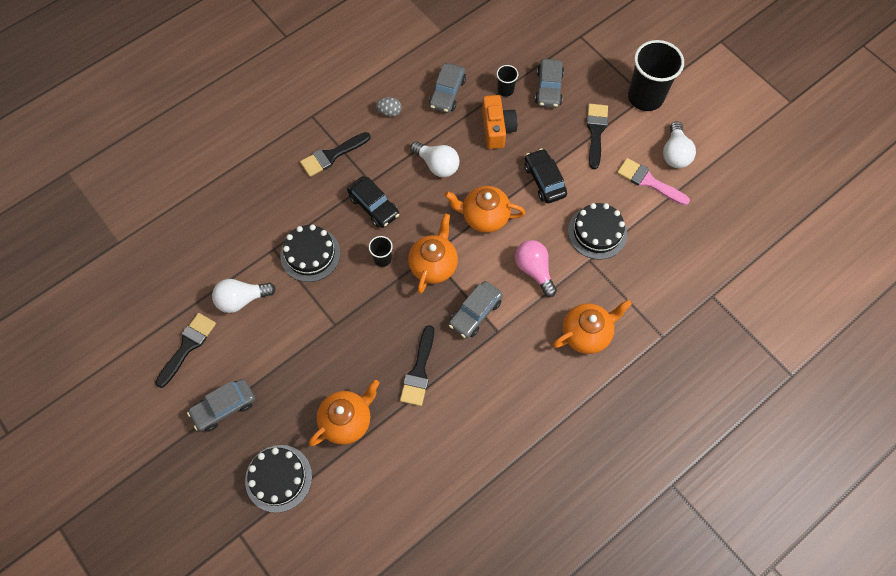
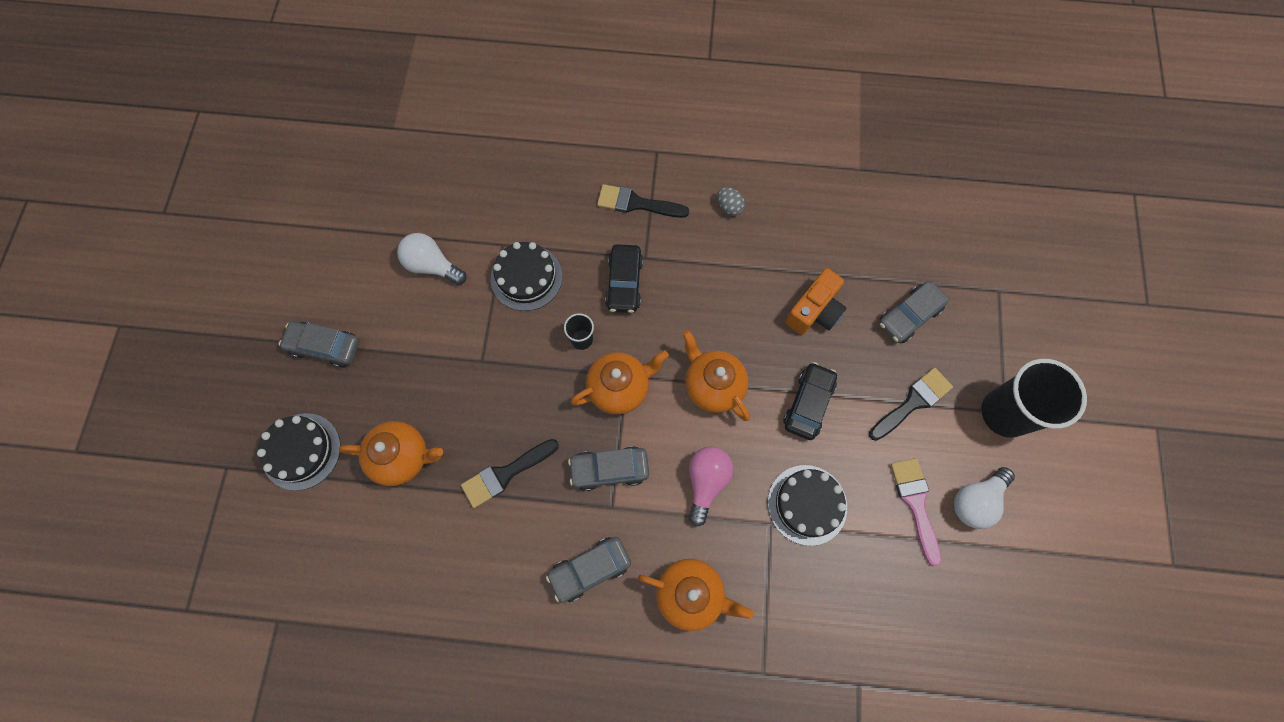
camera: 45 degrees right, 5 degrees up
(187, 346) = (352, 266): black brush -> none
(437, 165) = (721, 296): white light bulb -> none
(447, 93) = (802, 235): grey car -> grey car (590, 569)
(505, 90) = (863, 280): black cup -> none

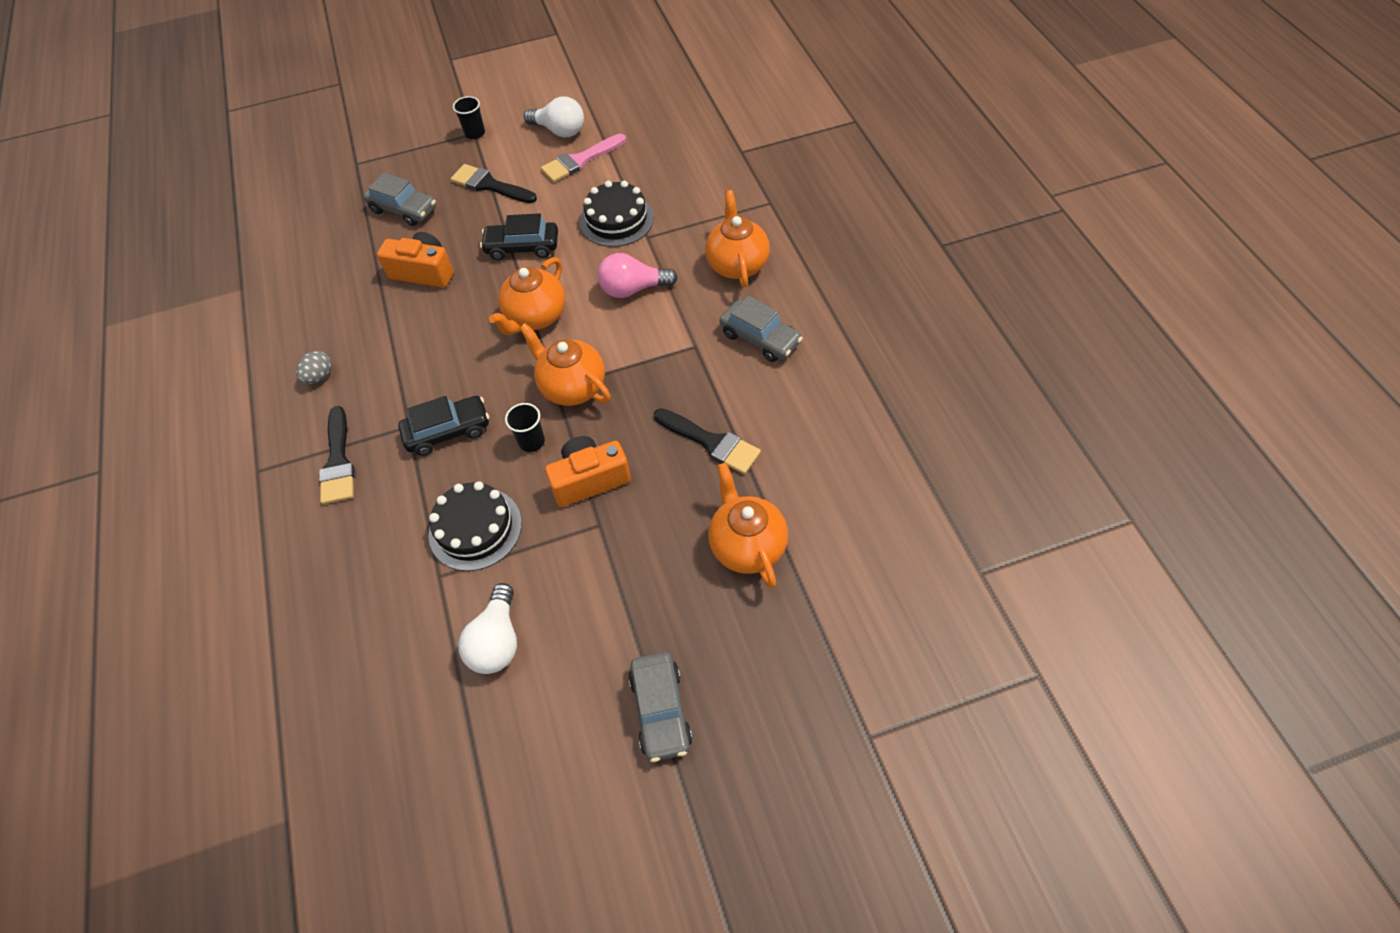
camera: 110 degrees left, 15 degrees down
(301, 451) = (800, 658): black cake -> none
(523, 368) = (589, 480): none -> orange camera
(609, 469) = (660, 361): grey car -> none
(1005, 413) = (475, 133): black cup -> black cup, size x0.46

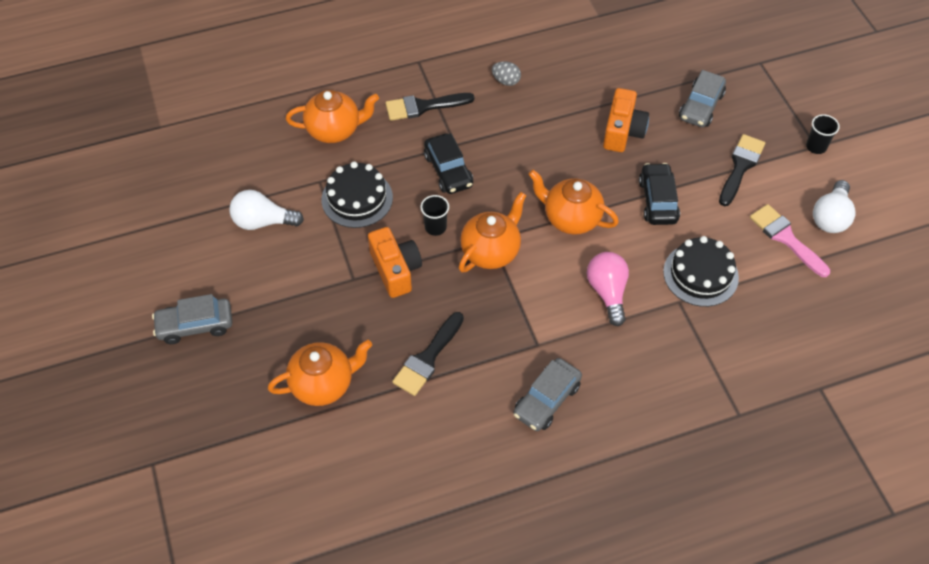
camera: 85 degrees right, 0 degrees up
(737, 264) = (644, 381): orange teapot -> orange teapot (335, 130)

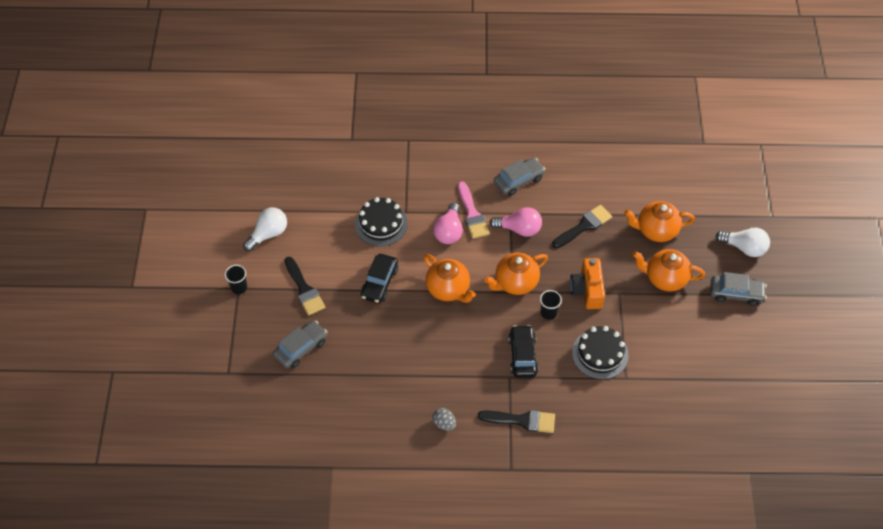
camera: 160 degrees left, 0 degrees up
(263, 222) = (676, 357): white light bulb -> white light bulb (744, 248)
(335, 130) = (602, 421): orange teapot -> orange teapot (665, 278)
(516, 325) = (519, 229): none -> pink light bulb
(622, 131) = (374, 346): orange camera -> none
(740, 167) = (304, 289): black brush -> black brush turned 75 degrees counterclockwise
(786, 238) = (309, 230): pink brush -> pink brush (472, 214)

